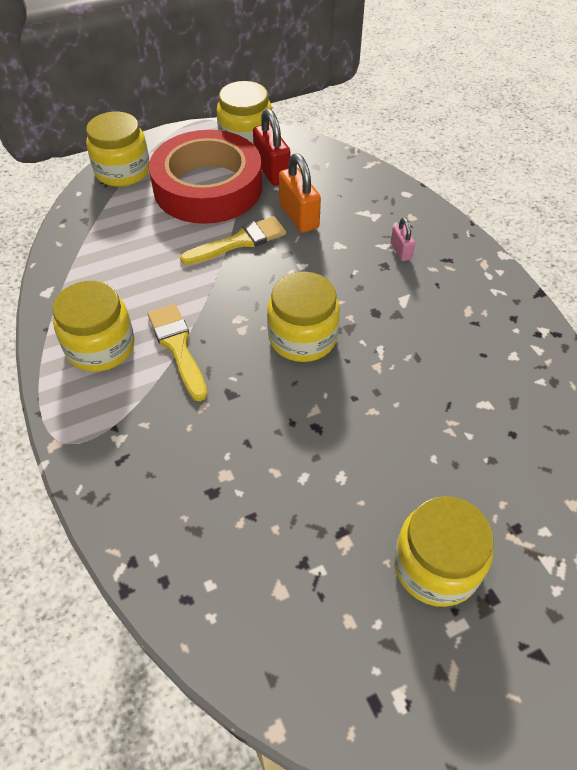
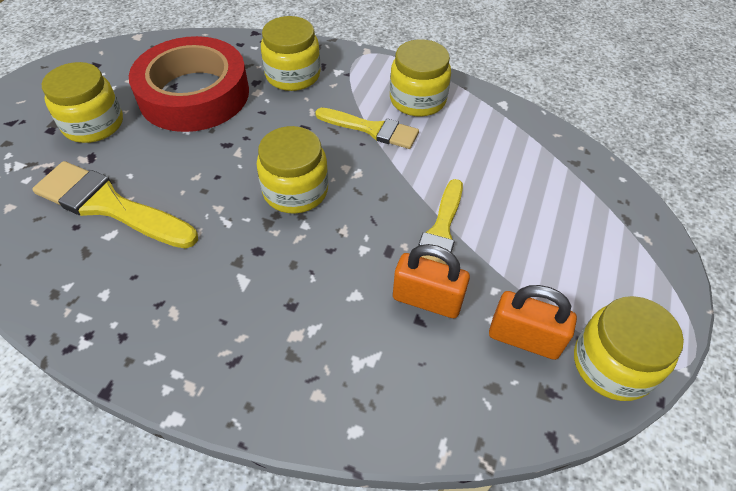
camera: 135 degrees right, 0 degrees up
(122, 171) = (634, 224): yellow jar -> yellow jar (293, 75)
(208, 187) = (545, 266): red tape -> red tape (194, 94)
(272, 171) = (524, 338): red padlock -> orange padlock
(401, 251) = (289, 334): pink padlock -> none
(470, 434) = (110, 206): none -> yellow brush

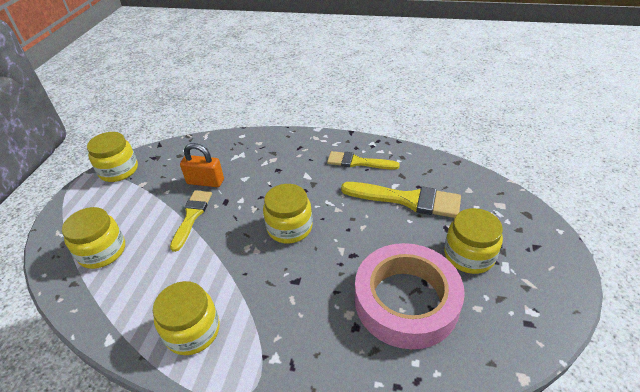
camera: 175 degrees right, 10 degrees down
(194, 94) = (406, 301): red tape -> pink tape
(293, 75) = (320, 343): yellow jar -> yellow jar (102, 251)
(371, 129) = (237, 288): yellow brush -> yellow brush (358, 162)
(524, 338) = (158, 173): orange padlock -> none

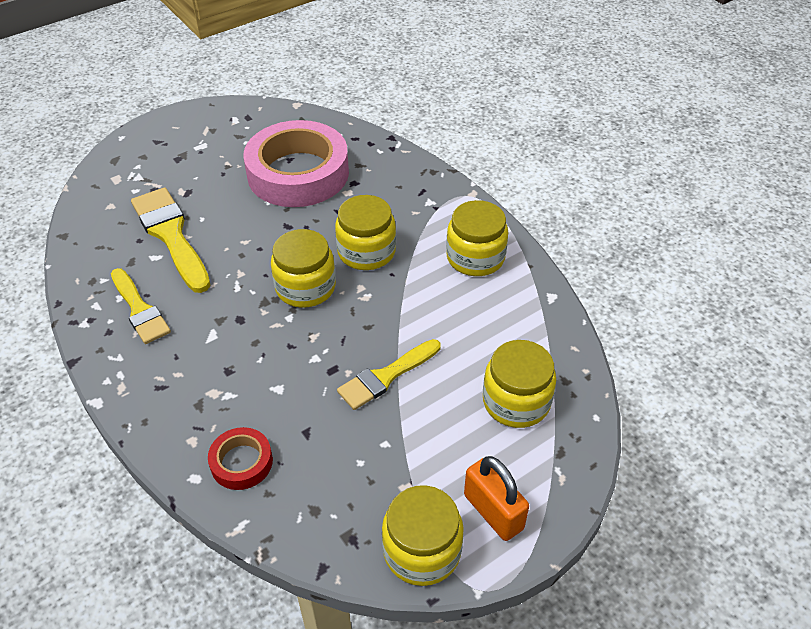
camera: 140 degrees left, 5 degrees up
(205, 182) = (326, 421): orange padlock -> orange padlock (493, 512)
(228, 149) = (241, 462): none -> red tape
(469, 255) = (208, 167): yellow jar -> yellow jar (366, 252)

